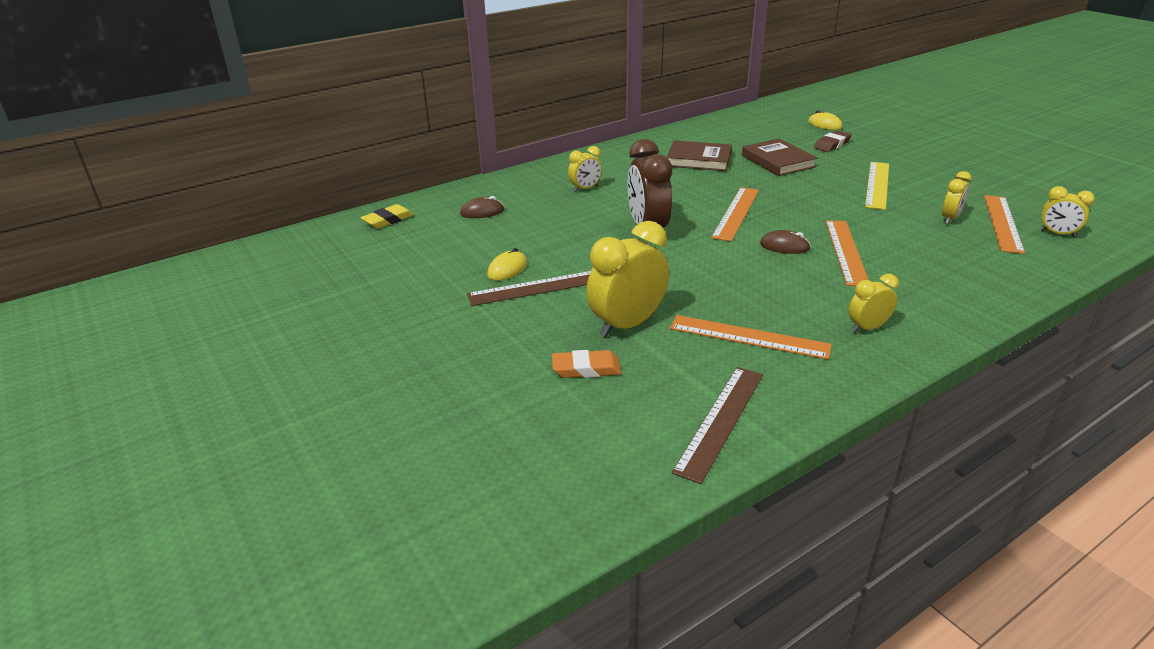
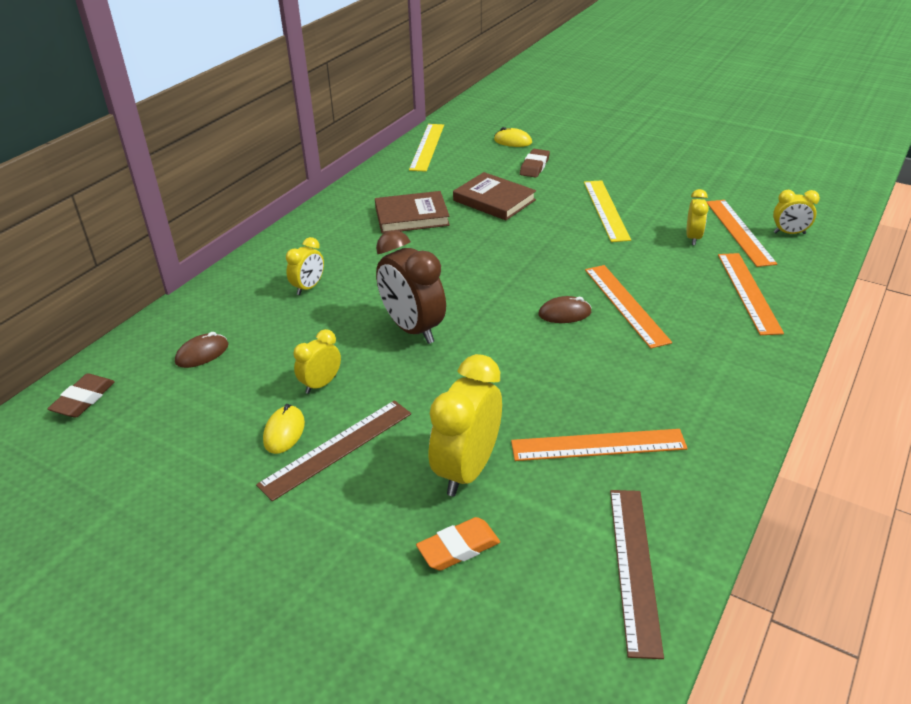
camera: 25 degrees left, 5 degrees up
(388, 220) = (83, 399): yellow eraser -> brown eraser
(736, 213) = (491, 281): orange ruler -> orange ruler (748, 292)
(745, 117) = (427, 147): none -> yellow ruler
(867, 328) = (698, 397): yellow clock -> yellow clock (321, 384)

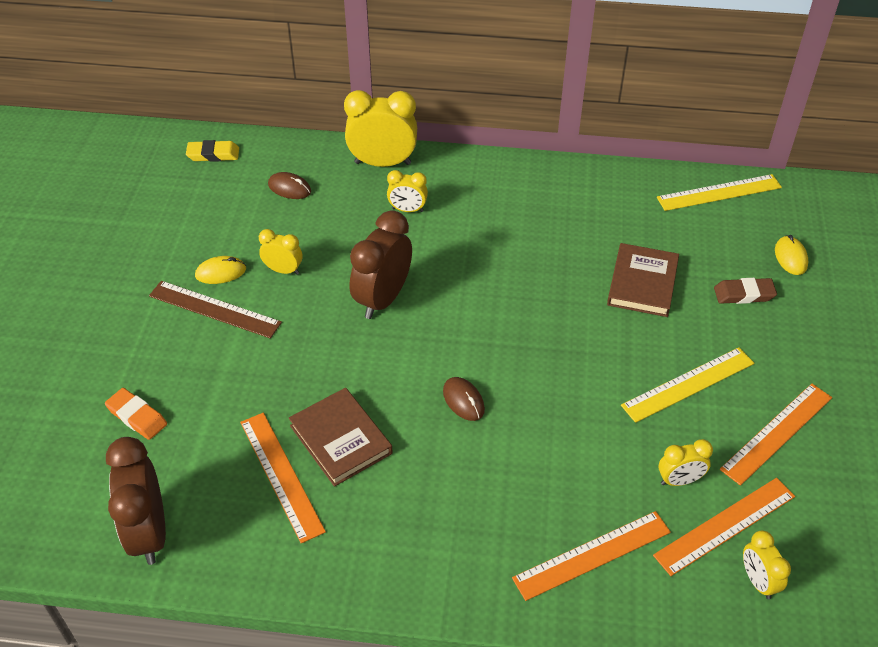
camera: 65 degrees right, 10 degrees up
(83, 399) = (213, 154): brown eraser -> yellow eraser
(412, 216) = (567, 232): brown book -> brown book (340, 439)
(466, 470) = (219, 395): yellow clock -> yellow clock (382, 163)
(625, 304) = (505, 446): orange ruler -> orange ruler (776, 432)
(633, 567) = (149, 532): brown ruler -> brown clock

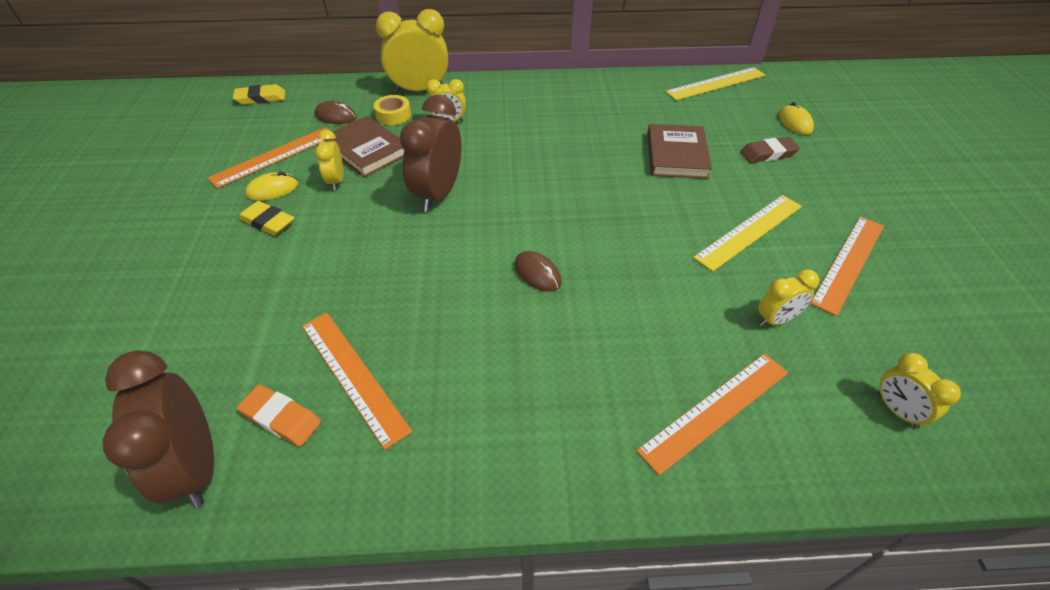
camera: 10 degrees left, 0 degrees up
(137, 416) = (183, 336): orange eraser -> orange eraser (281, 418)
(214, 309) = (268, 222): brown ruler -> yellow eraser
(283, 270) = (336, 181): yellow clock -> yellow clock turned 105 degrees counterclockwise
(340, 439) = (415, 328): brown book -> brown book (367, 150)
(350, 194) = (393, 115): none -> yellow tape
(725, 526) = (839, 358): orange ruler -> orange ruler (274, 156)

